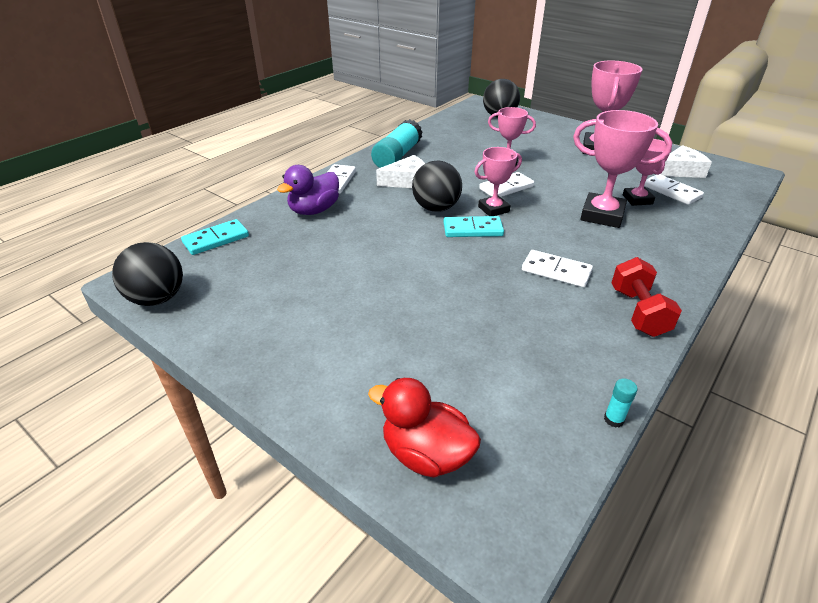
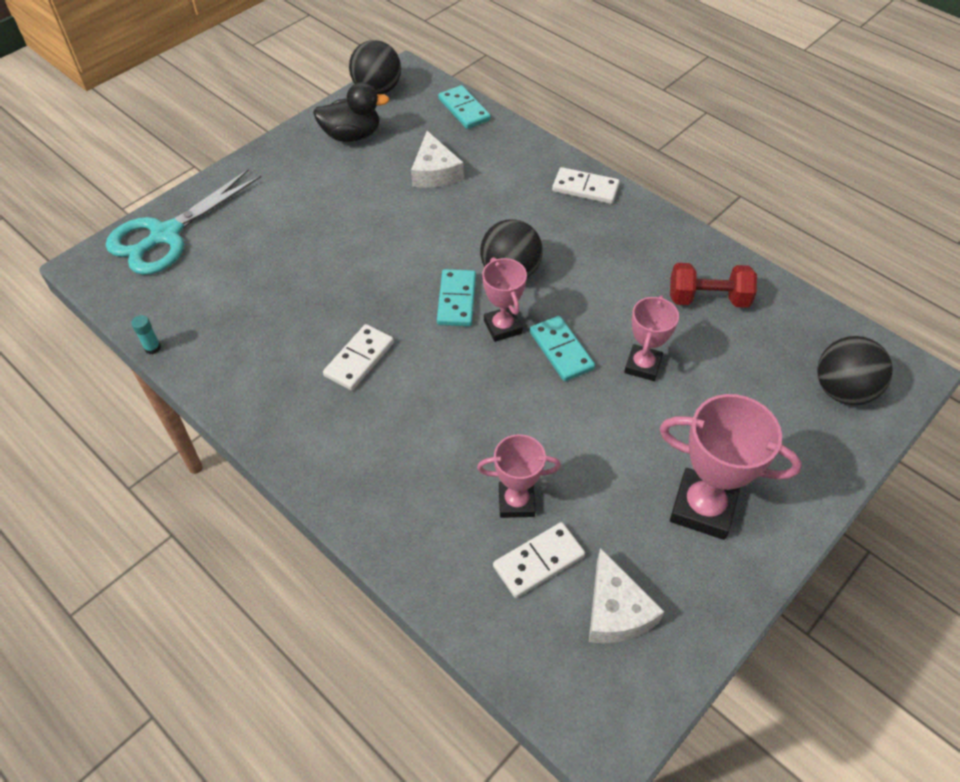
camera: 95 degrees right, 15 degrees up
(240, 309) = (352, 135): none -> black duck
(314, 210) = (514, 172): purple duck -> none
(397, 156) = (661, 246): turquoise glue stick -> none
(407, 181) = (584, 251): white cheese -> white cheese (435, 172)
(426, 454) = (166, 235): red duck -> turquoise scissors
(506, 188) = (561, 350): white domino -> turquoise domino
(602, 215) = (475, 441): pink trophy -> none
(638, 312) = (273, 412): red dumbbell -> red dumbbell (708, 299)

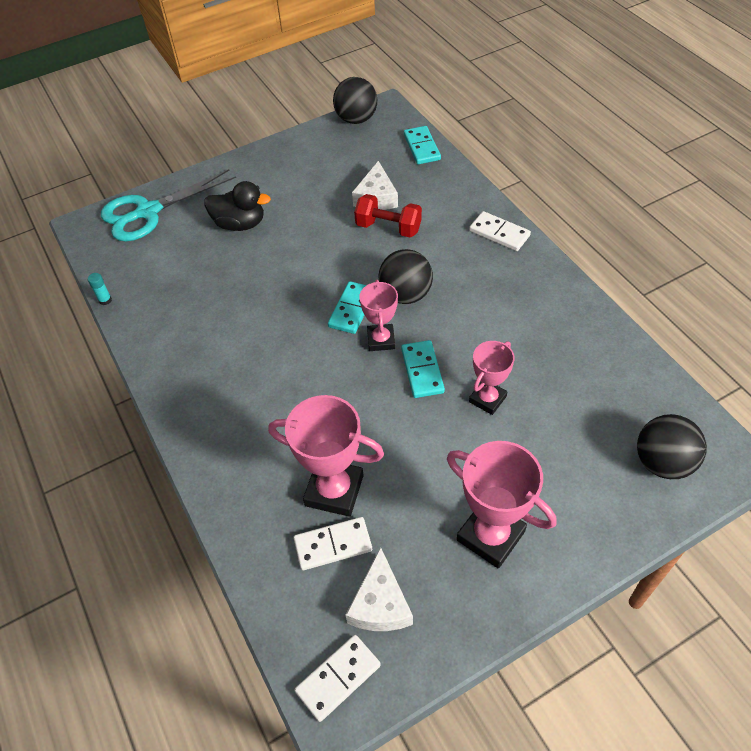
camera: 20 degrees right, 0 degrees up
(352, 135) = (321, 154): black duck -> black duck (240, 224)
(359, 359) = (255, 342): white domino -> white domino (338, 678)
(516, 502) = (334, 490): pink trophy -> pink trophy, size x1.61
(708, 299) = (570, 352): red dumbbell -> red dumbbell (388, 228)

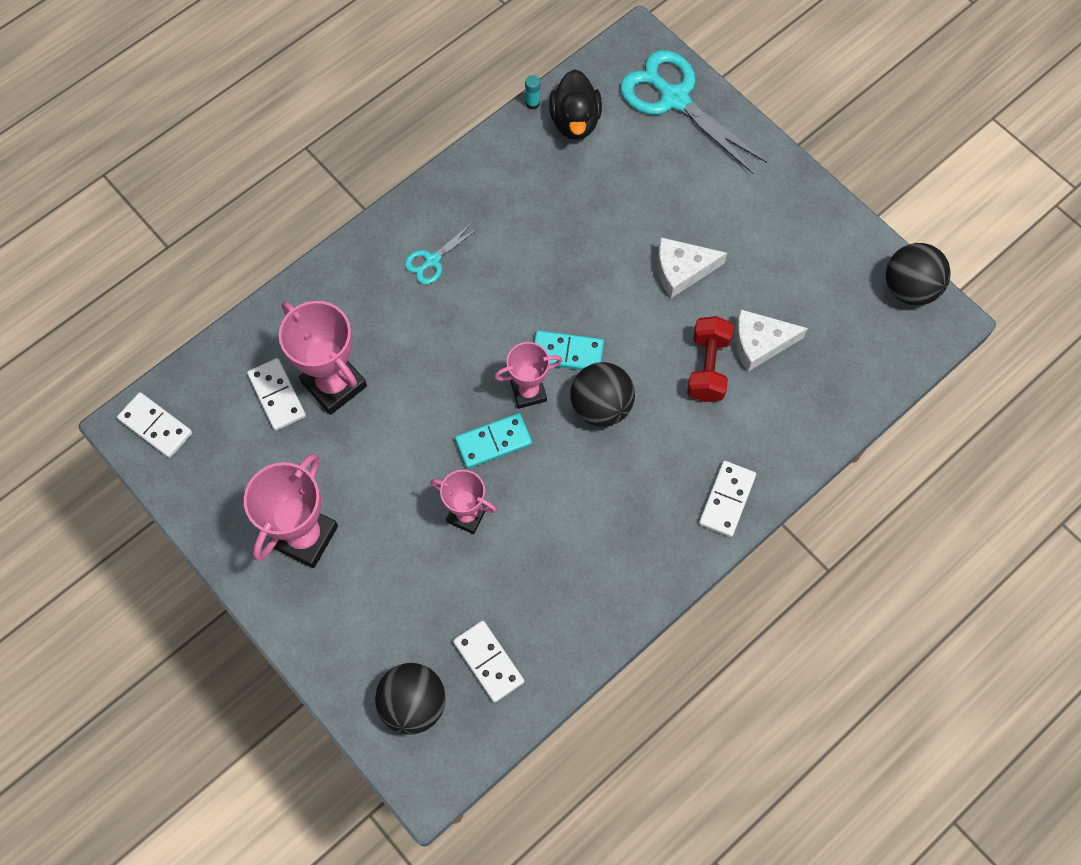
camera: 75 degrees right, 15 degrees up
(230, 393) = (432, 260): none -> turquoise scissors
(240, 224) = (677, 201): black duck -> black duck (575, 121)
(334, 490) = (334, 384): pink trophy -> pink trophy turned 45 degrees counterclockwise
(380, 603) = (225, 448): white cheese -> white cheese (682, 270)
(422, 147) = (872, 381): turquoise domino -> none
(624, 401) = (488, 662): none -> white domino

